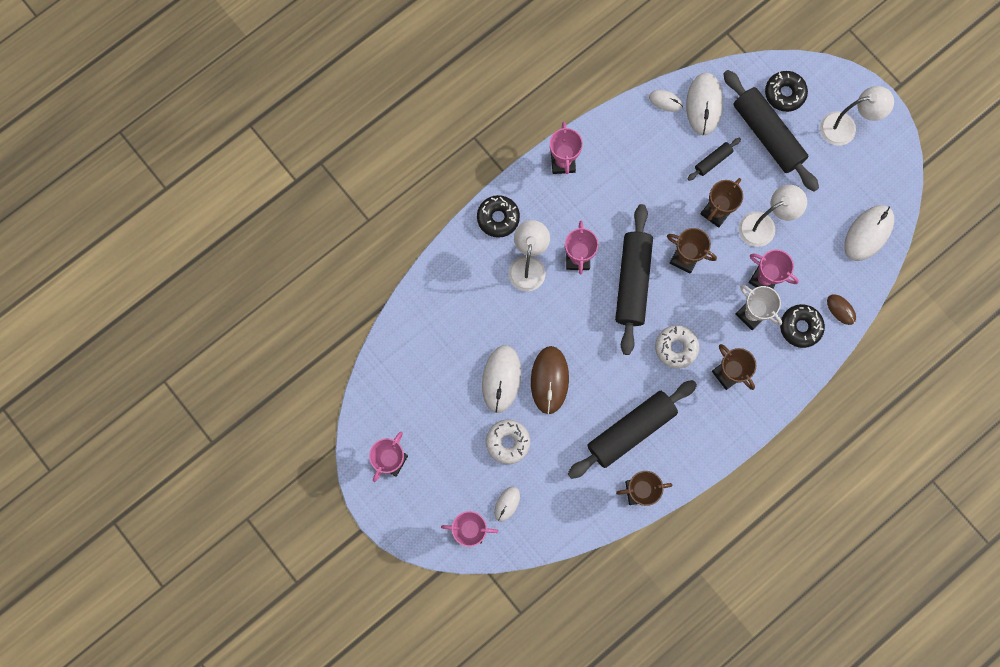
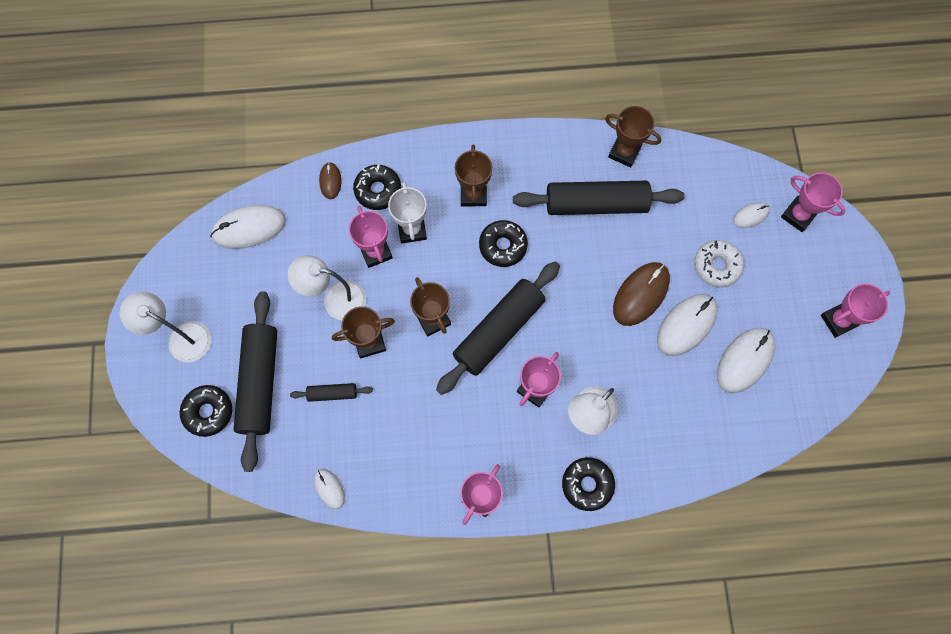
camera: 145 degrees left, 5 degrees down
(676, 348) = (503, 246): white donut -> black donut
(704, 104) = (294, 457): white mouse -> white mouse (744, 360)

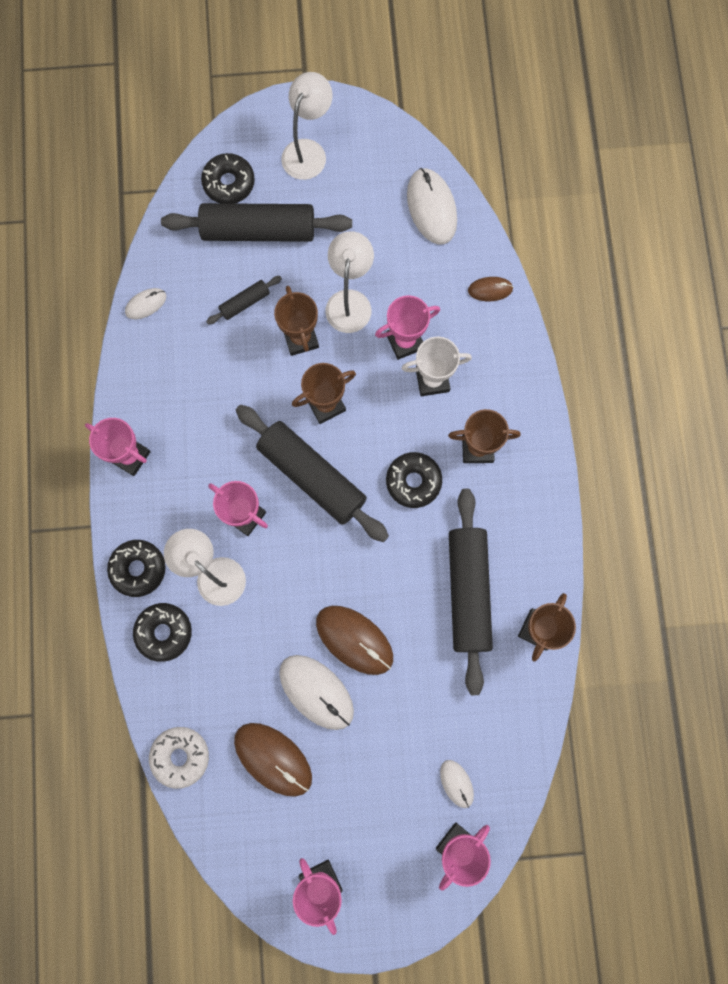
camera: 90 degrees right, 5 degrees up
(332, 393) = (245, 303): black rolling pin -> black rolling pin turned 60 degrees clockwise
(378, 190) = (480, 342): black donut -> black donut (164, 632)
(716, 266) = (390, 734): white donut -> white donut (180, 756)
(744, 360) = (273, 759): white mouse -> brown mouse

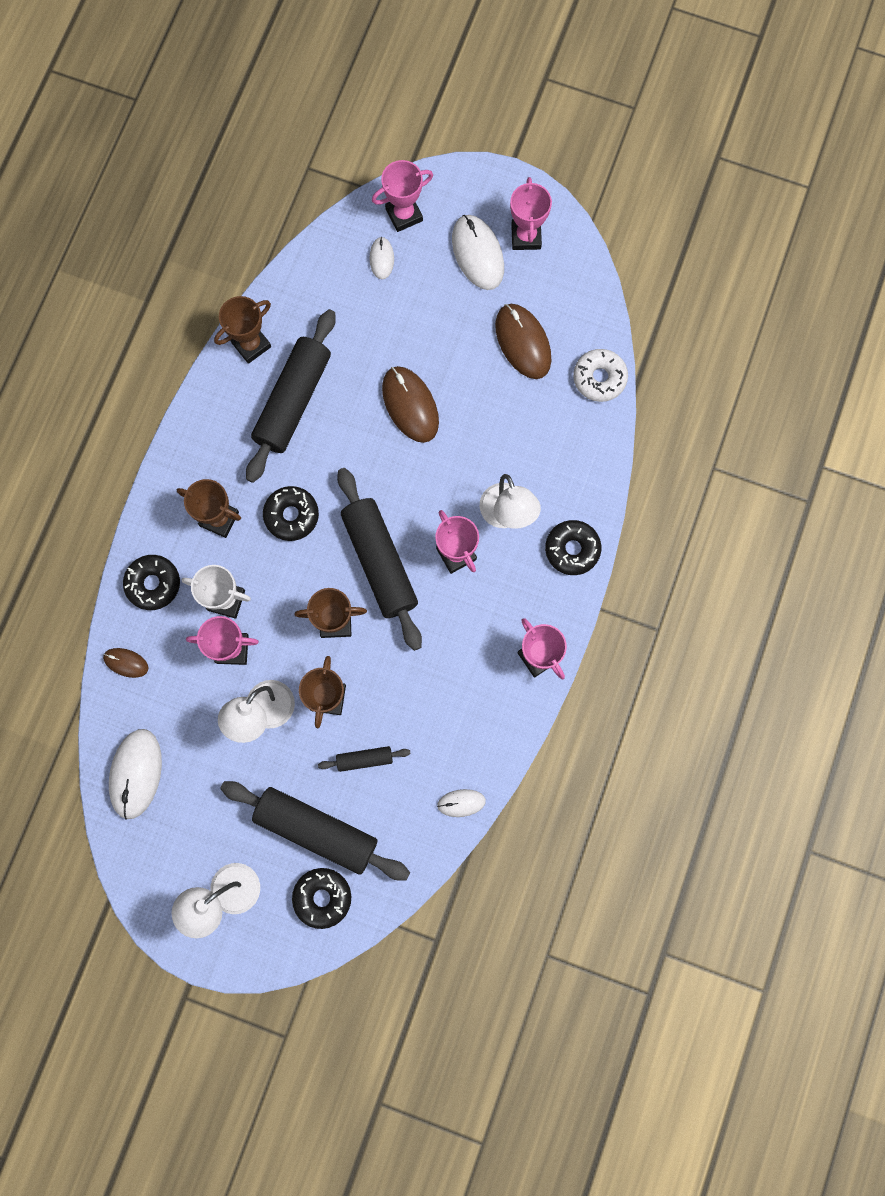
camera: 155 degrees left, 0 degrees up
(164, 632) = (571, 484): black donut -> black donut (153, 584)
(316, 692) = (462, 378): white mouse -> white mouse (477, 254)

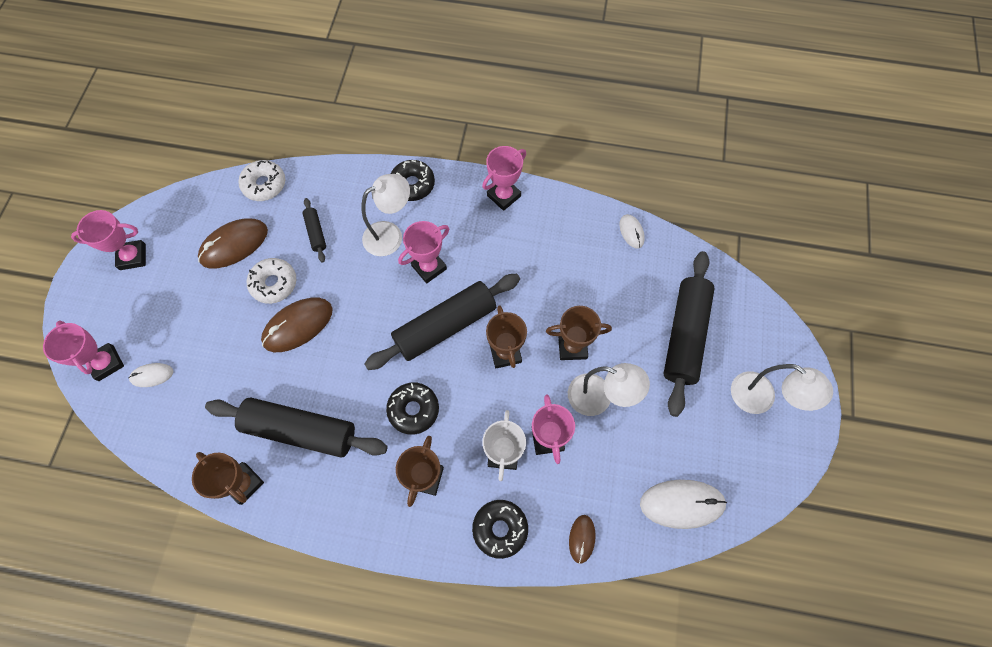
camera: 100 degrees left, 10 degrees down
(322, 897) = (736, 321): black donut -> none
(364, 759) = (616, 308): black rolling pin -> black rolling pin (316, 233)
(466, 383) = (274, 284): none -> white donut
(477, 254) = (149, 293): white mouse -> none

